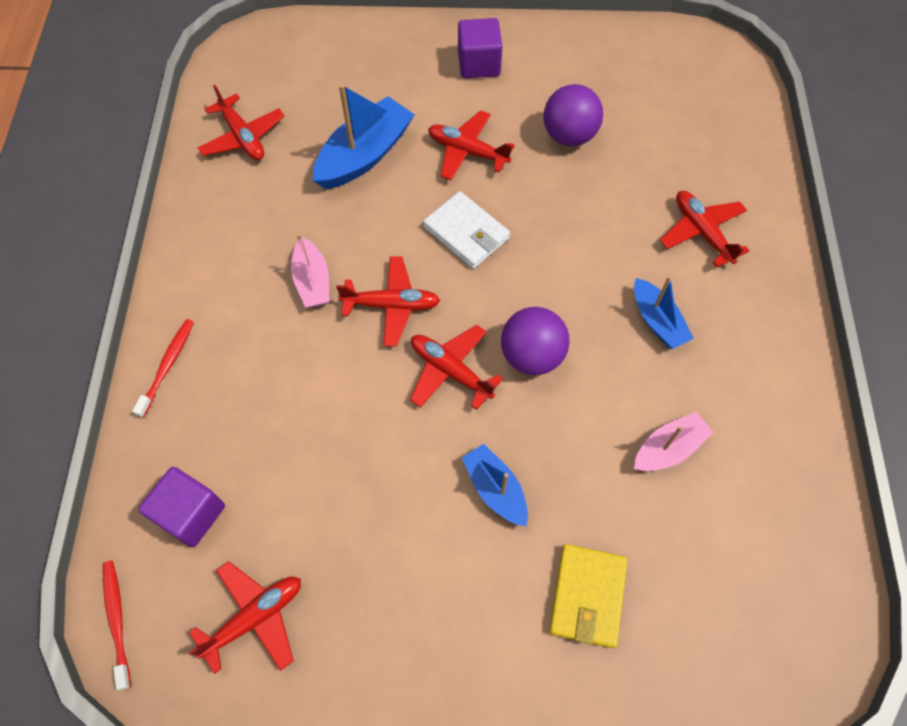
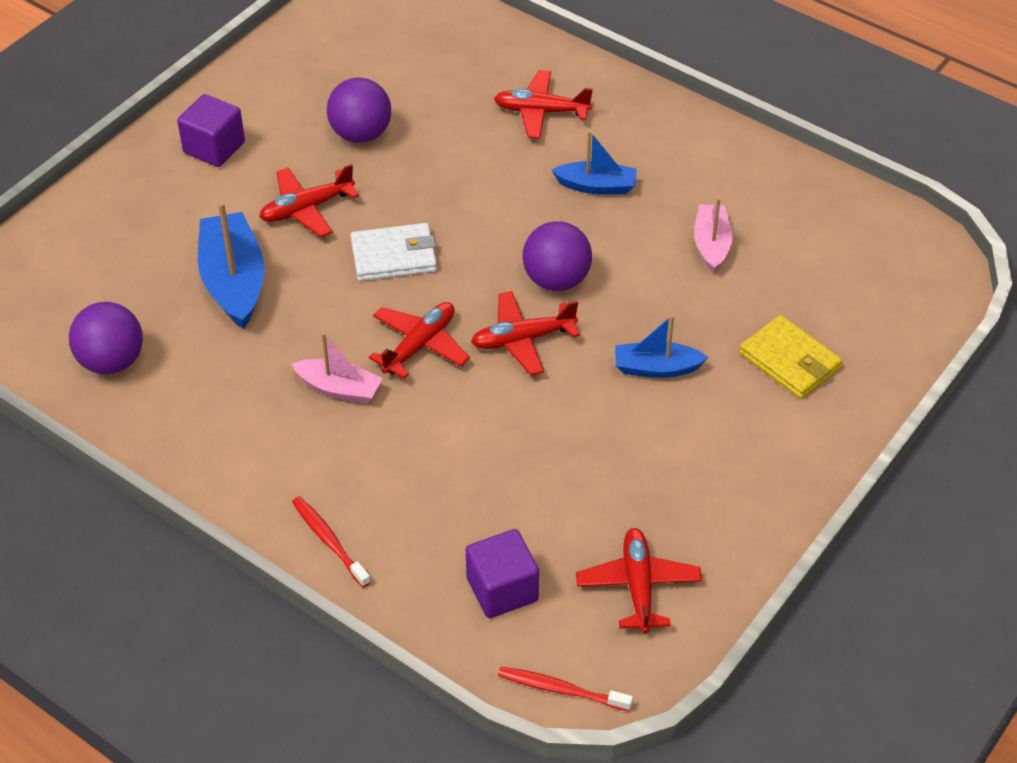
camera: 55 degrees left, 15 degrees down
(243, 137) = (112, 361): red plane -> purple ball

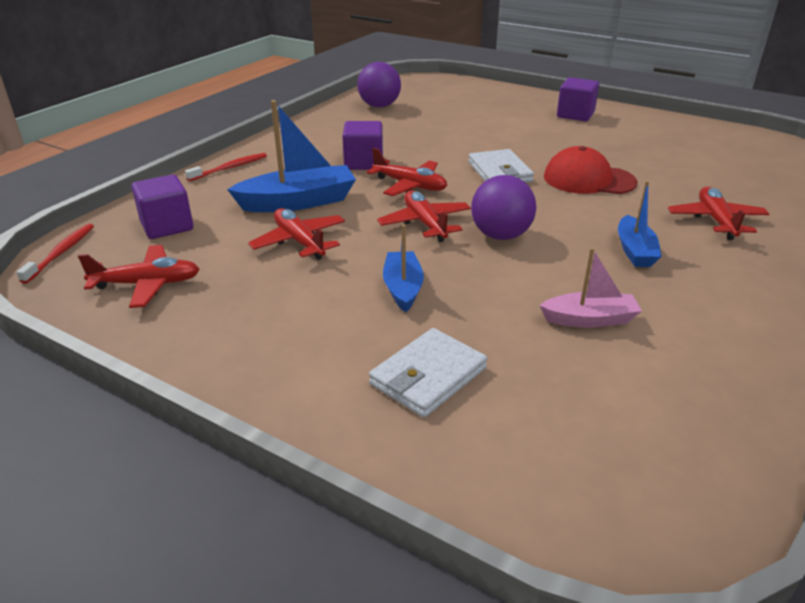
camera: 85 degrees right, 15 degrees down
(234, 281) = (454, 128): blue boat -> blue boat (298, 202)
(306, 209) = (533, 143): red plane -> red plane (299, 242)
(339, 389) = (363, 163): pink boat -> purple cube
(361, 134) = (624, 154): purple ball -> none
(429, 182) = (588, 179): none -> red cap
(790, 360) = (428, 376): yellow wallet -> white wallet

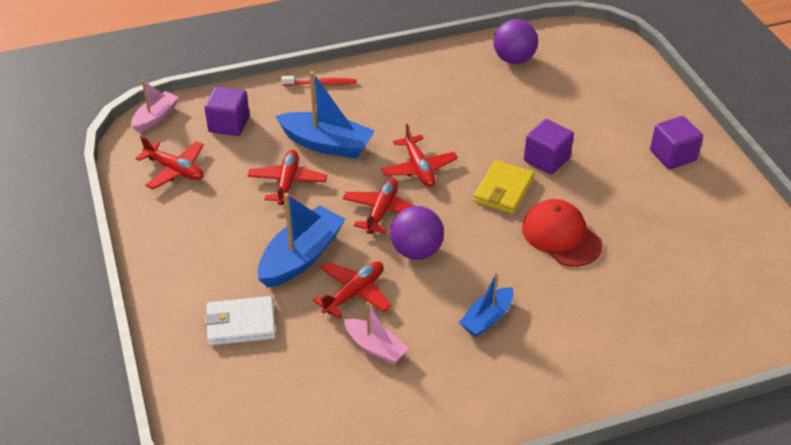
camera: 40 degrees right, 10 degrees up
(61, 253) = (155, 117): red toothbrush -> pink boat
(363, 163) = (416, 126): purple cube -> purple cube (546, 159)
(403, 288) = (301, 257): blue boat -> blue boat, size x1.65
(499, 172) = (503, 190): white wallet -> yellow wallet
(716, 220) = (593, 331): red plane -> red plane (354, 293)

